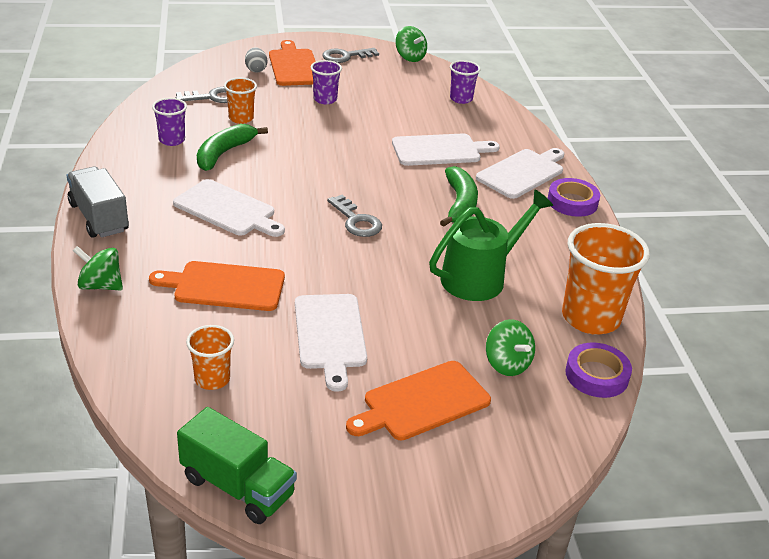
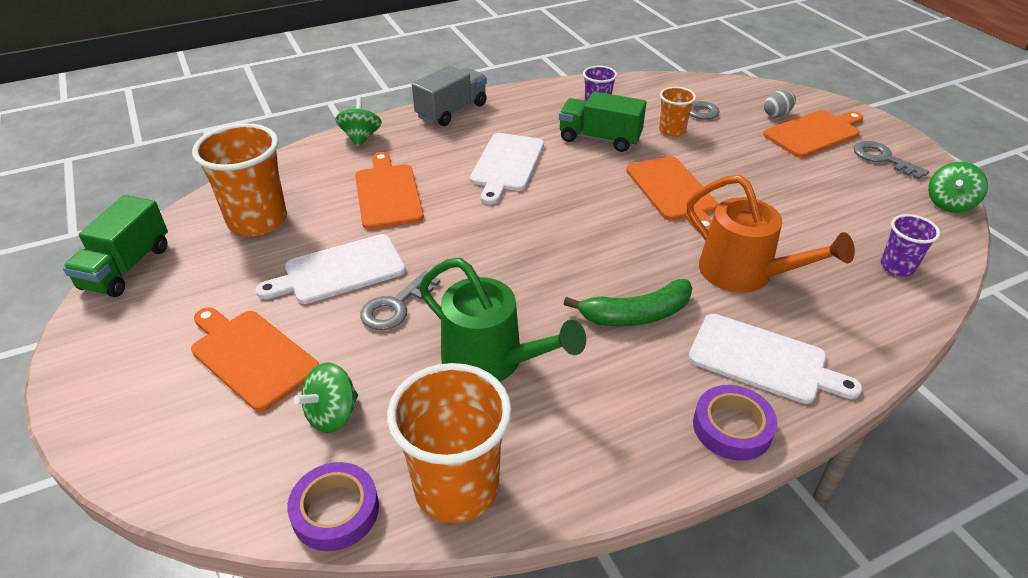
camera: 75 degrees right, 5 degrees up
(212, 379) = (257, 220): orange cup -> orange cup, size x1.89
(224, 153) = (599, 139): green banana -> green truck
(325, 99) = (767, 168): purple cup -> none
(326, 145) = (672, 191): none -> orange cutting board
(356, 221) = (543, 243): grey key -> grey key (396, 306)
(440, 150) = (745, 274): white cutting board -> orange watering can

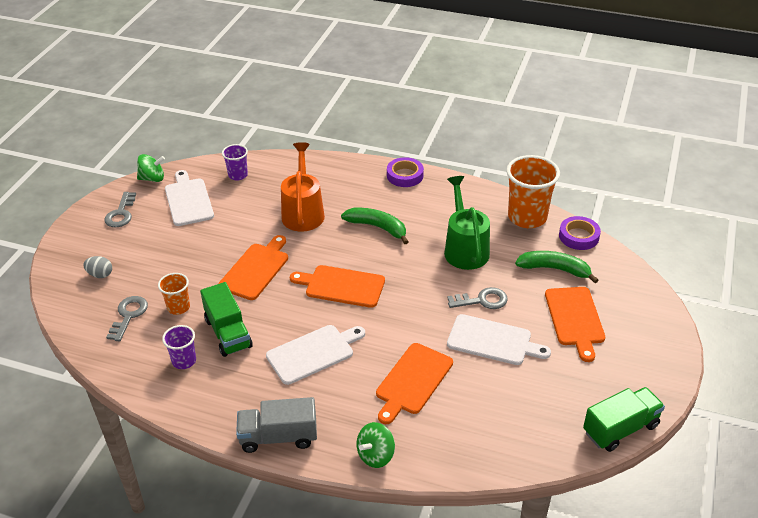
camera: 135 degrees left, 0 degrees up
(257, 220) = (514, 415): orange cup -> none
(332, 414) = (554, 269): green spinning top -> green banana
(763, 360) = (357, 184): white cutting board -> white cutting board (188, 200)
(814, 133) = (113, 249): orange cutting board -> orange cutting board (341, 286)

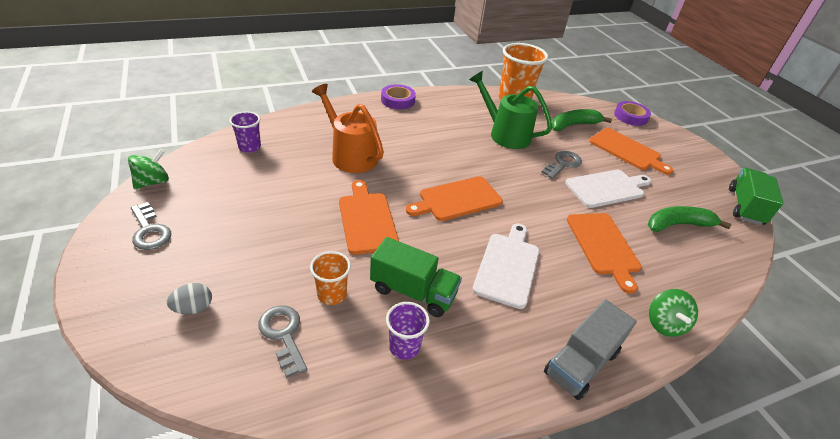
camera: 45 degrees left, 0 degrees up
(188, 200) = (221, 187): white cutting board -> none
(377, 227) = (426, 143): green banana -> green banana (678, 225)
(578, 236) = (557, 100): purple tape -> purple tape (630, 116)

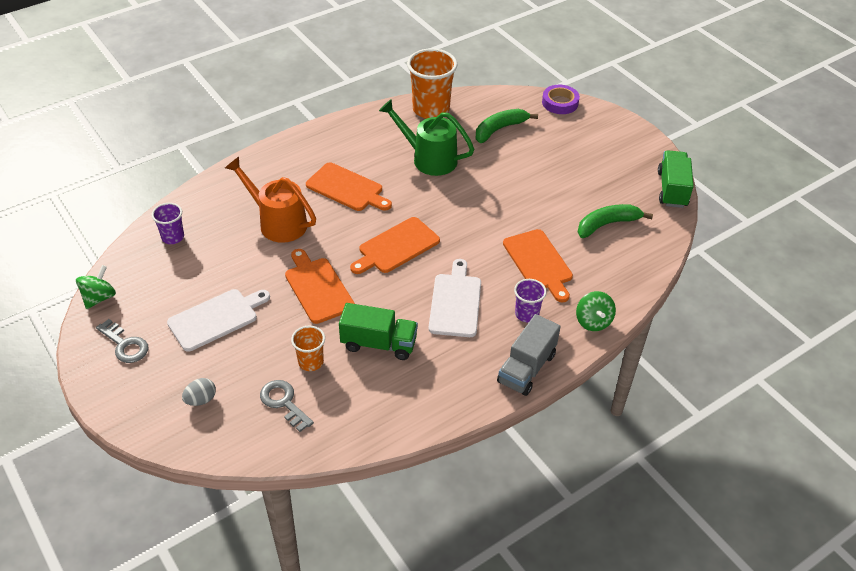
camera: 10 degrees left, 5 degrees up
(398, 100) = (304, 141): purple tape -> none
(404, 346) = (384, 389): purple cup -> purple cup (527, 314)
(563, 164) = (493, 182): grey key -> none
(607, 188) = (539, 200): white cutting board -> white cutting board (216, 318)
(627, 151) = (557, 149): orange cutting board -> orange cutting board (347, 188)

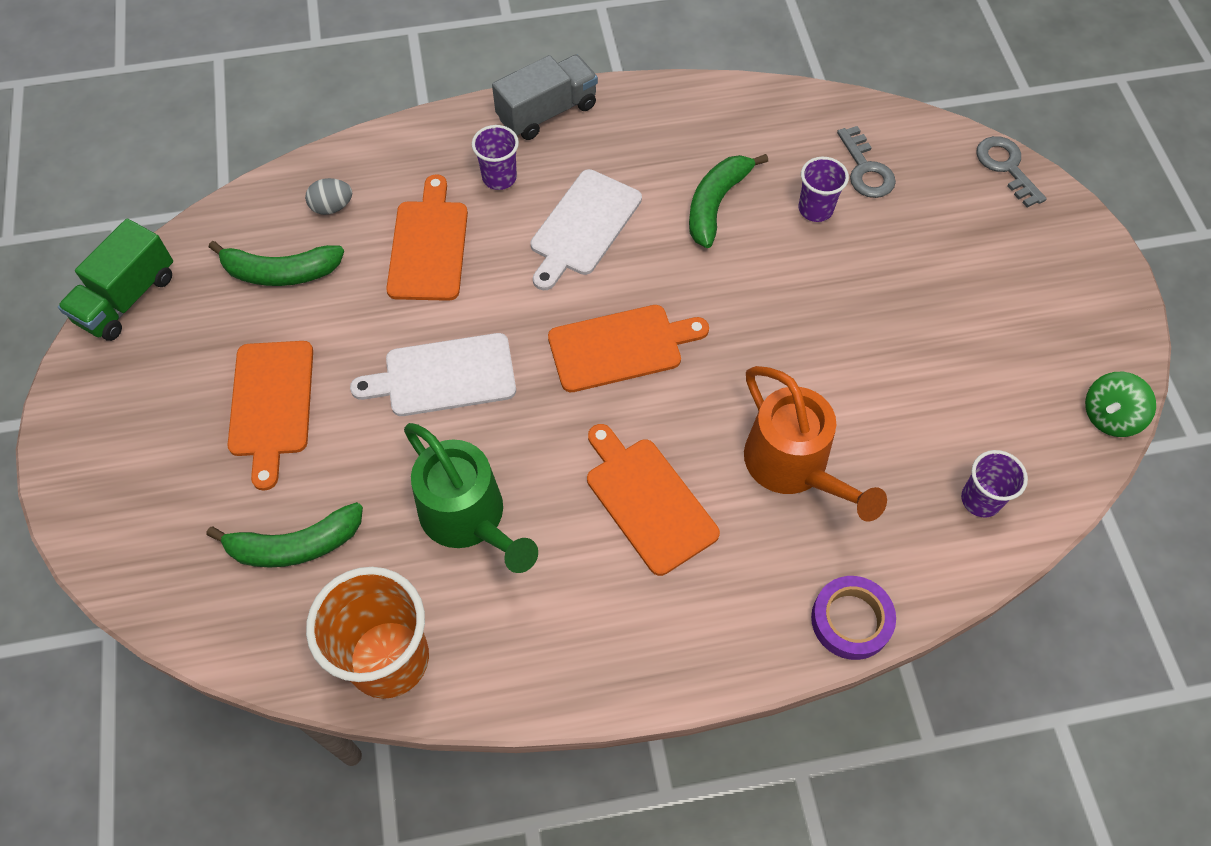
camera: 155 degrees left, 15 degrees up
(125, 345) = (1069, 320): grey key -> grey key (1006, 167)
(201, 400) = (971, 207): grey egg -> grey egg (332, 207)
(216, 318) = (931, 317): white cutting board -> white cutting board (444, 376)
(311, 362) = (815, 209): orange cup -> purple cup
(318, 288) = (768, 317): orange cutting board -> orange cutting board (271, 404)
(379, 344) = (716, 204): green truck -> green banana
(560, 103) = (130, 574): purple tape -> purple tape (851, 620)
(593, 321) = (422, 140): green spinning top -> none

